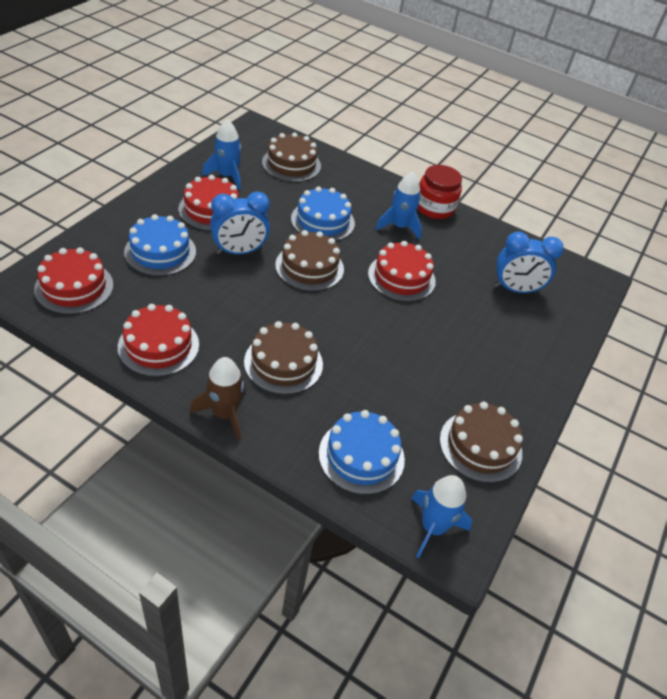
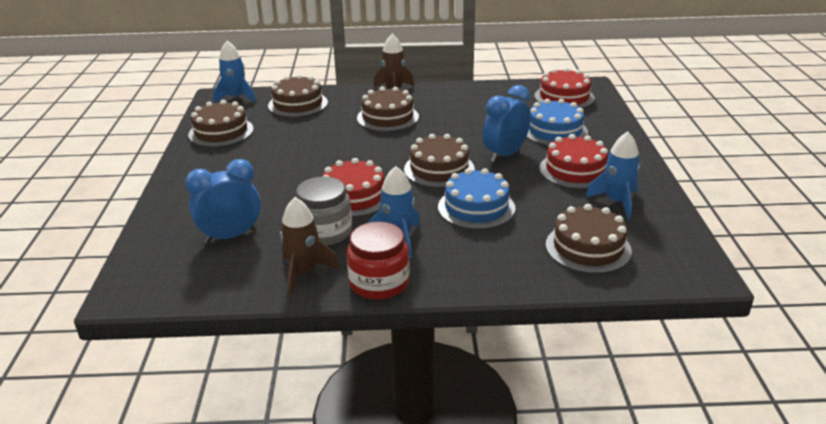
camera: 155 degrees right, 15 degrees down
(158, 345) = (471, 97): red cake -> none
(361, 456) = (298, 104): blue cake -> brown cake
(445, 257) = (325, 232): none -> grey jar
(476, 236) = (304, 273): none -> brown rocket

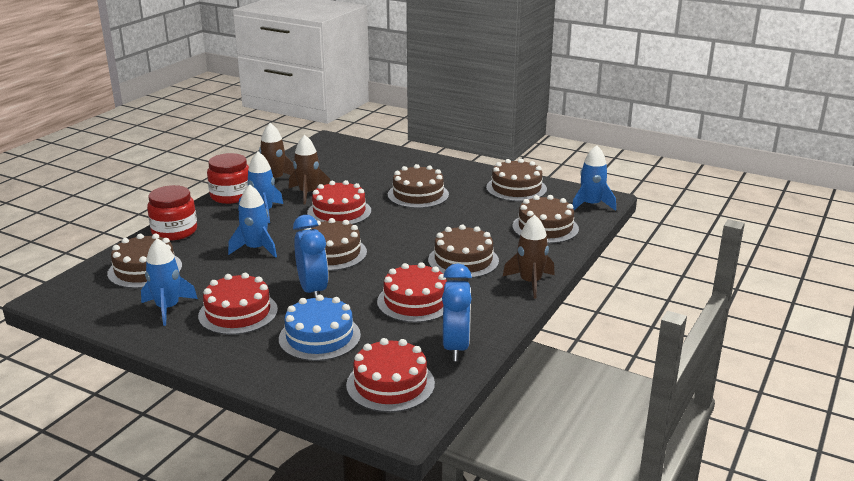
camera: 120 degrees right, 5 degrees down
(231, 236) = (346, 168): blue clock -> blue clock (456, 347)
(274, 171) = (418, 195): none -> brown cake
(325, 232) = (308, 193): grey jar -> brown rocket
(468, 116) = (415, 301): none -> red cake
(476, 207) = (256, 249): blue cake -> blue rocket
(502, 274) = (174, 231): none -> red jar

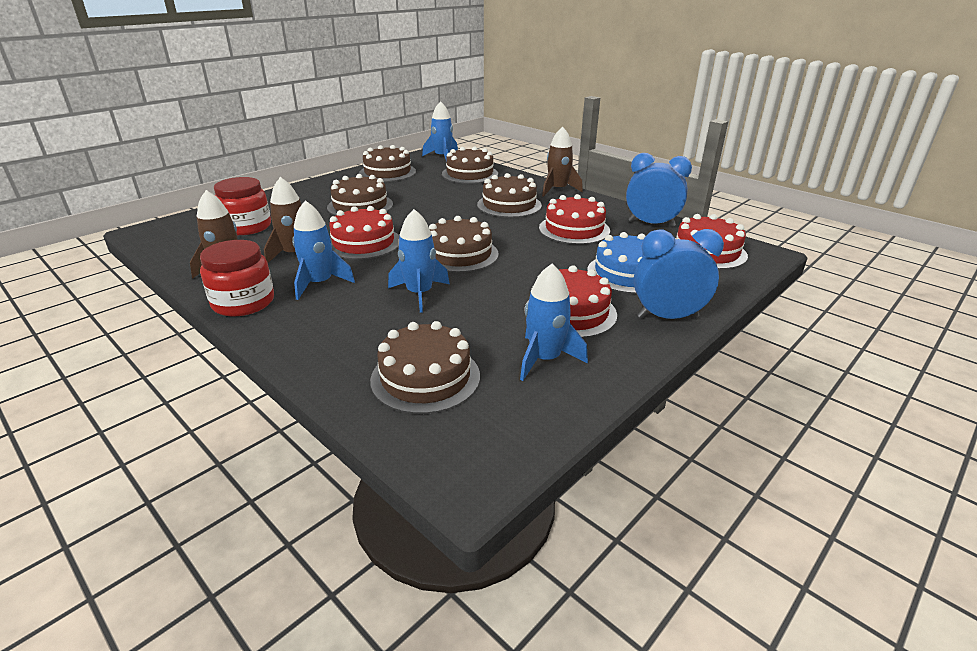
camera: 75 degrees left, 5 degrees up
(174, 231) = (318, 350): red jar -> red jar (247, 227)
(313, 290) = (536, 269): blue clock -> blue clock (667, 317)

